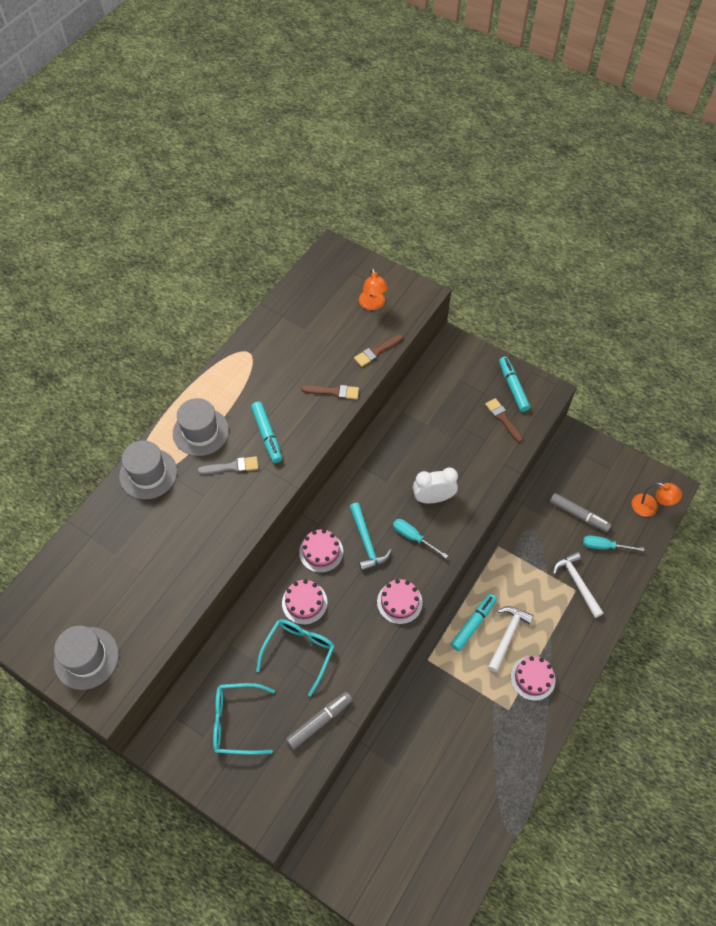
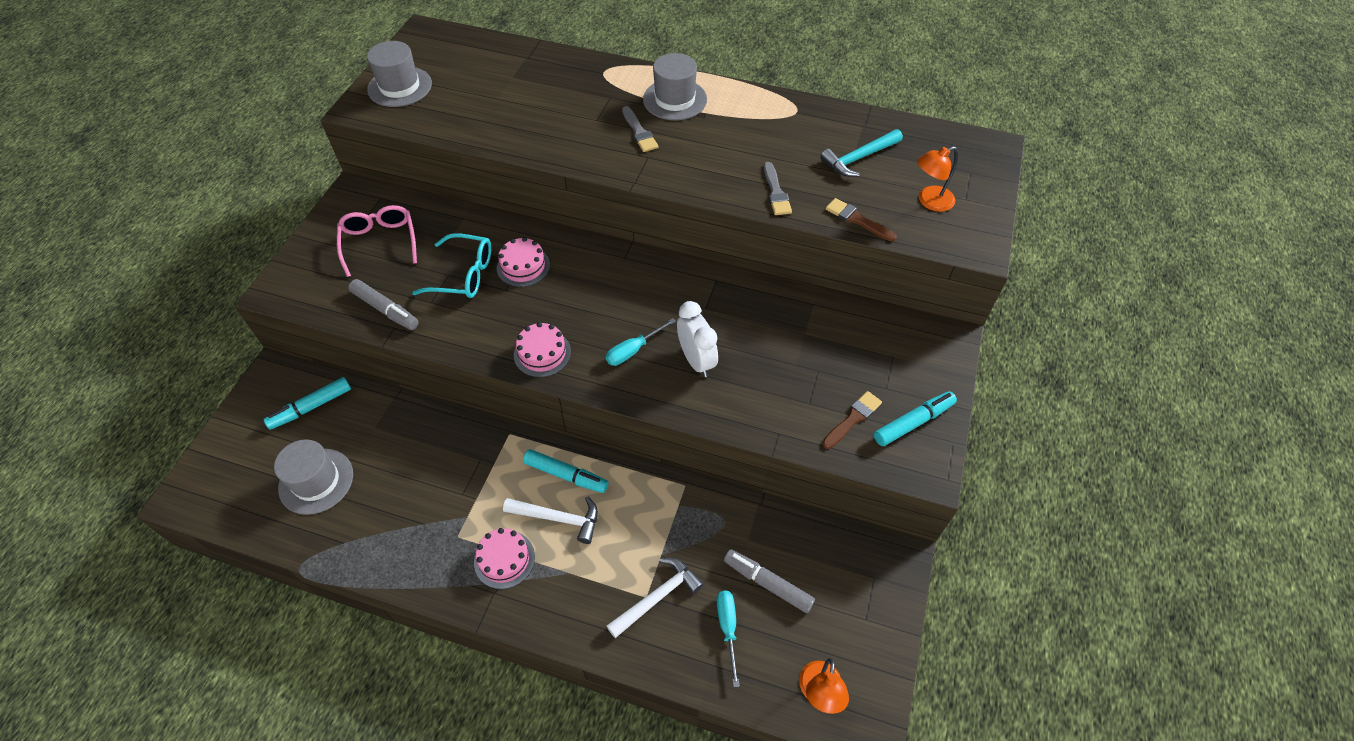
camera: 75 degrees right, 5 degrees down
(148, 474) = (610, 76): grey hat -> grey hat (316, 481)
(236, 721) = (380, 242): turquoise glasses -> pink glasses
(267, 435) = (691, 150): turquoise marker -> turquoise marker (311, 407)
(321, 552) = (589, 267): pink cake -> none
(333, 392) = (776, 192): brown brush -> grey brush
(366, 542) = (614, 305): turquoise hammer -> turquoise hammer (859, 158)
(413, 537) = (633, 350): turquoise screwdriver -> turquoise screwdriver turned 150 degrees counterclockwise
(578, 515) = (768, 583): grey marker -> grey marker turned 105 degrees clockwise

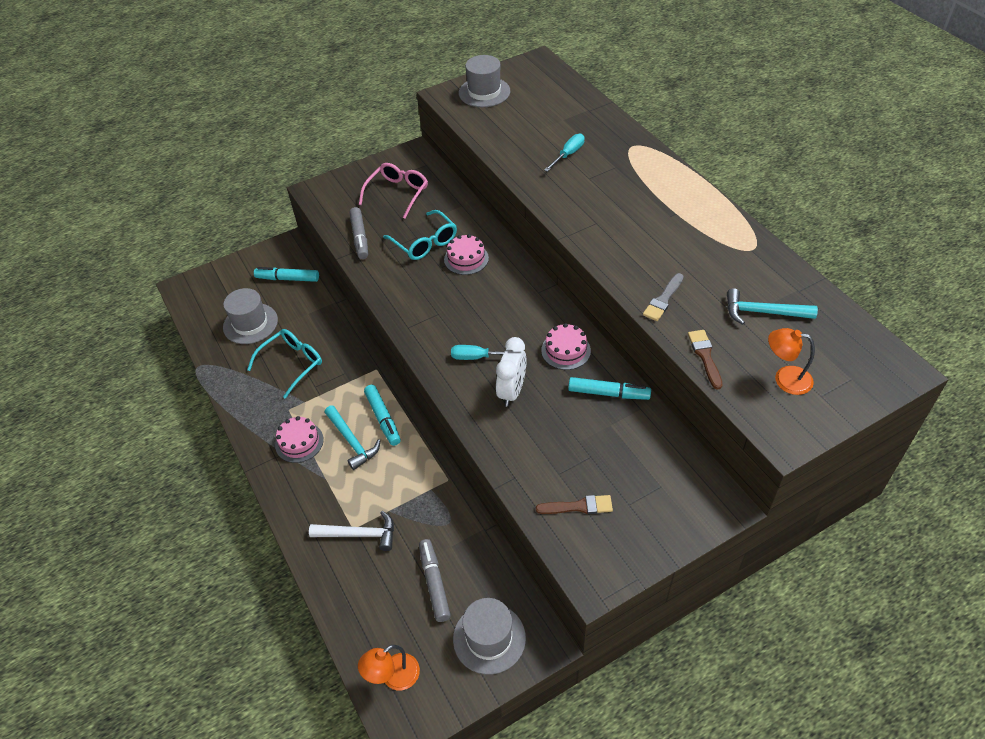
camera: 45 degrees right, 5 degrees down
(412, 489) = (292, 364): none -> turquoise glasses
(542, 353) = (420, 322): pink cake -> pink cake (566, 350)
(558, 518) = (352, 441): white hammer -> turquoise hammer
(639, 132) = (609, 202): grey brush -> none
(675, 99) = (663, 192): grey hat -> grey hat (489, 638)
(727, 628) = (380, 588): turquoise screwdriver -> turquoise screwdriver (568, 154)
(913, 422) = (621, 542): turquoise marker -> turquoise marker (608, 393)

